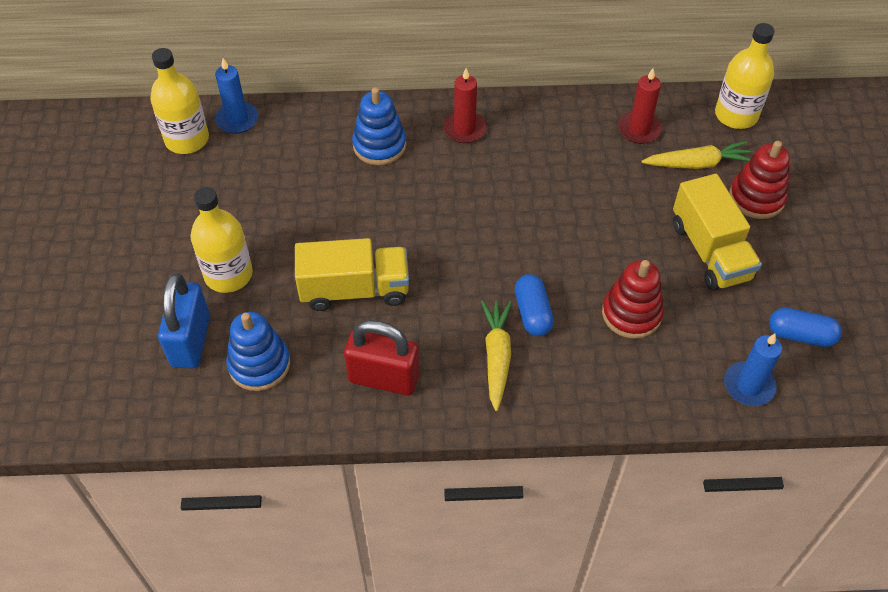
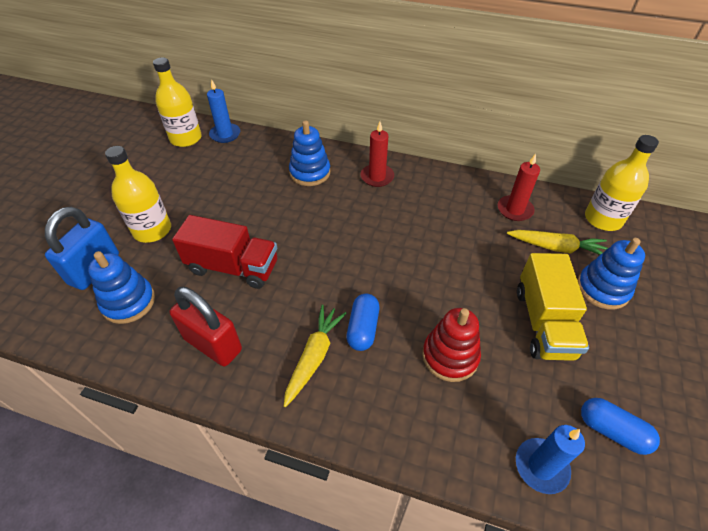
camera: 20 degrees right, 5 degrees down
(355, 290) = (233, 267): yellow truck -> red truck
(756, 198) = (602, 289): red stacking toy -> blue stacking toy

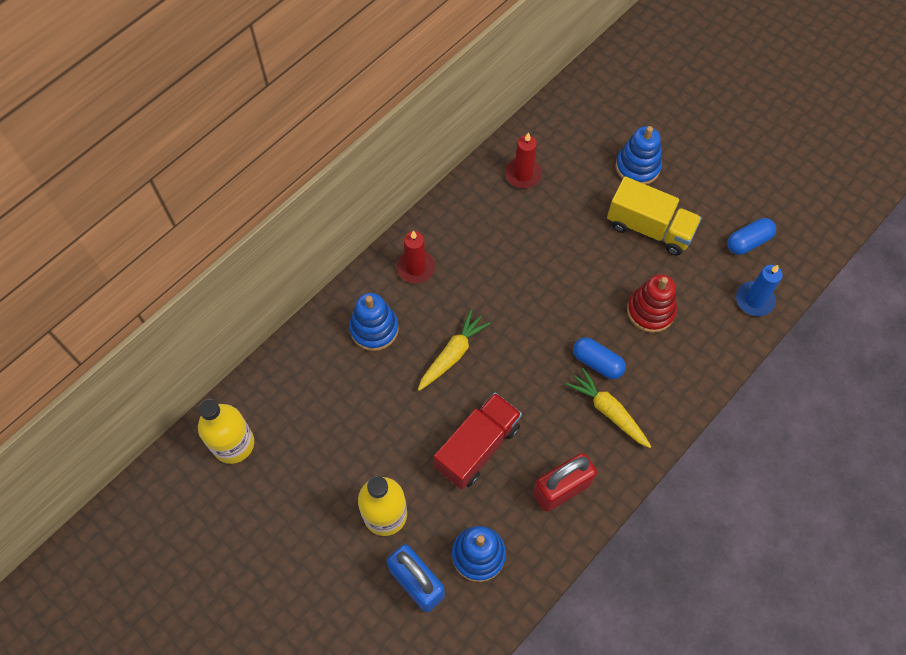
camera: 65 degrees left, 15 degrees up
(225, 134) = (251, 396): blue candle -> none
(556, 247) = (581, 171): yellow carrot -> yellow carrot (452, 354)
(603, 219) = (568, 115): yellow bottle -> none

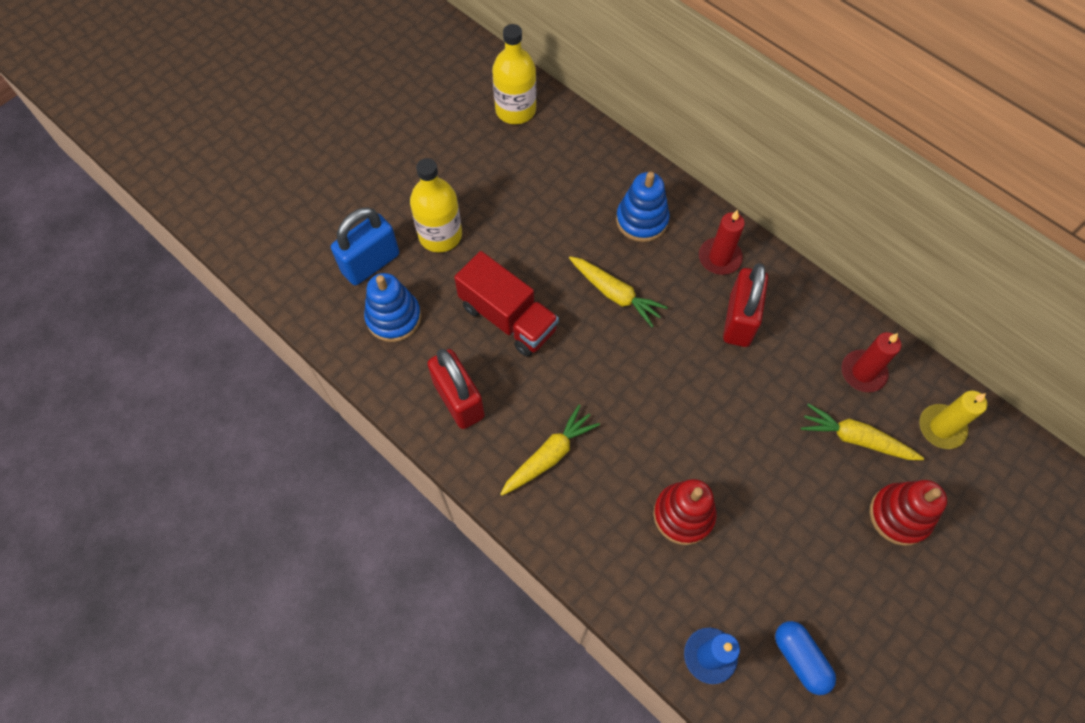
camera: 90 degrees right, 0 degrees up
(477, 258) = (739, 320): none -> red padlock
(567, 130) = (941, 428): none -> yellow candle
(579, 187) = (856, 439): none -> yellow carrot
(597, 362) = (610, 446): blue capsule -> none
(637, 167) = (899, 515): blue stacking toy -> red stacking toy
(649, 228) = (805, 523): yellow truck -> none

